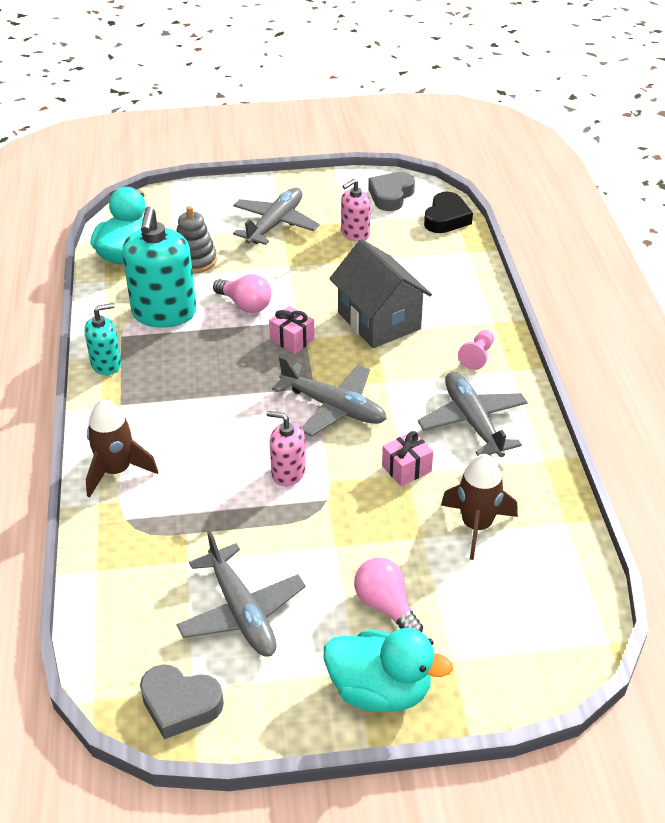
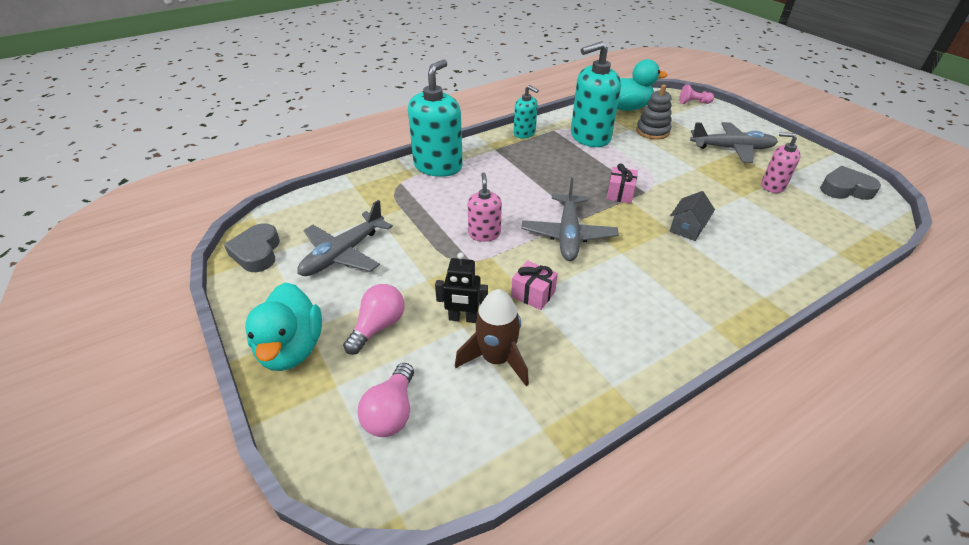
camera: 65 degrees right, 0 degrees up
(116, 471) = (438, 166): brown rocket -> turquoise soap dispenser
(245, 305) = (633, 163): pink light bulb -> pink light bulb (391, 412)
(379, 321) = (687, 228): grey house -> grey house, size x0.51
(411, 533) = (463, 318): none -> black robot
(446, 218) = (863, 227): black heart -> none
(473, 422) = (621, 320): grey plane -> none
(477, 356) = (707, 299): pink pawn -> pink pawn (693, 103)

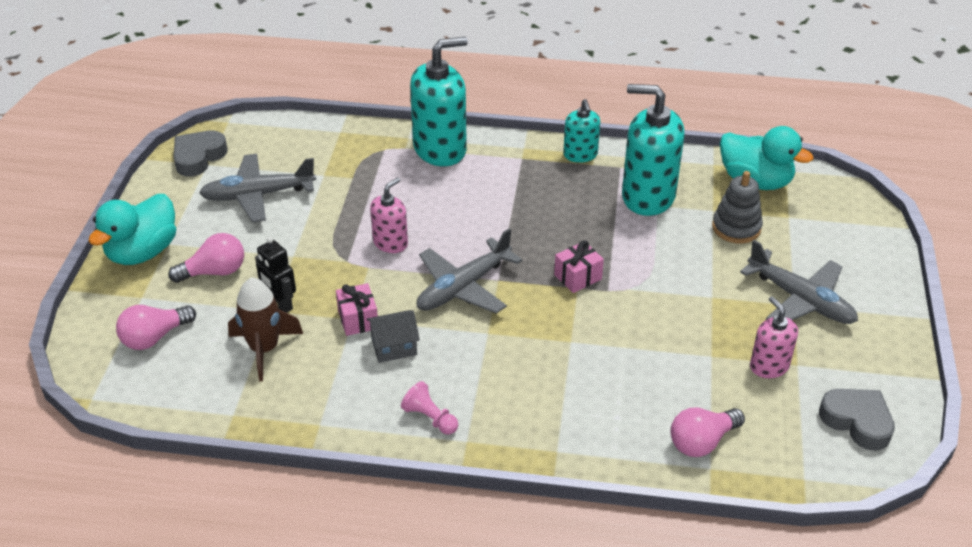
camera: 40 degrees right, 0 degrees up
(687, 228) = (589, 350): grey house -> grey house (394, 347)
(693, 103) = (860, 217): pink pawn -> pink pawn (430, 418)
(812, 241) = (702, 442): none -> pink light bulb

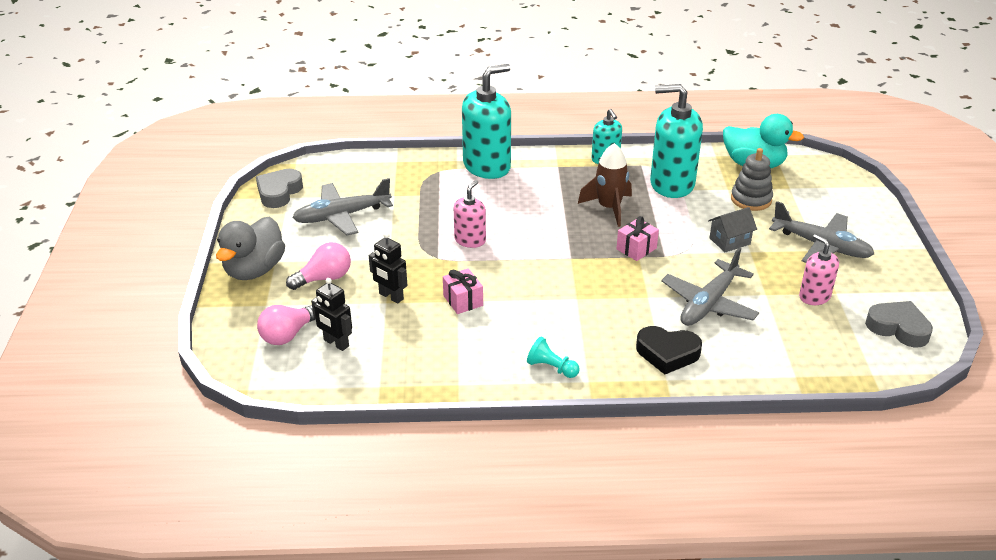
camera: 10 degrees left, 5 degrees down
(142, 252) = (254, 270): turquoise duck -> grey duck
(202, 355) = (336, 343): none -> black robot
(264, 349) = (389, 332): brown rocket -> brown rocket (609, 208)
(394, 347) = (501, 318): grey house -> grey house (729, 241)
(430, 418) = (551, 368): pink pawn -> turquoise pawn
(464, 287) = (544, 266): grey plane -> grey plane (709, 303)
(569, 418) = (667, 353): none -> black heart
(702, 442) = (782, 358): pink light bulb -> none

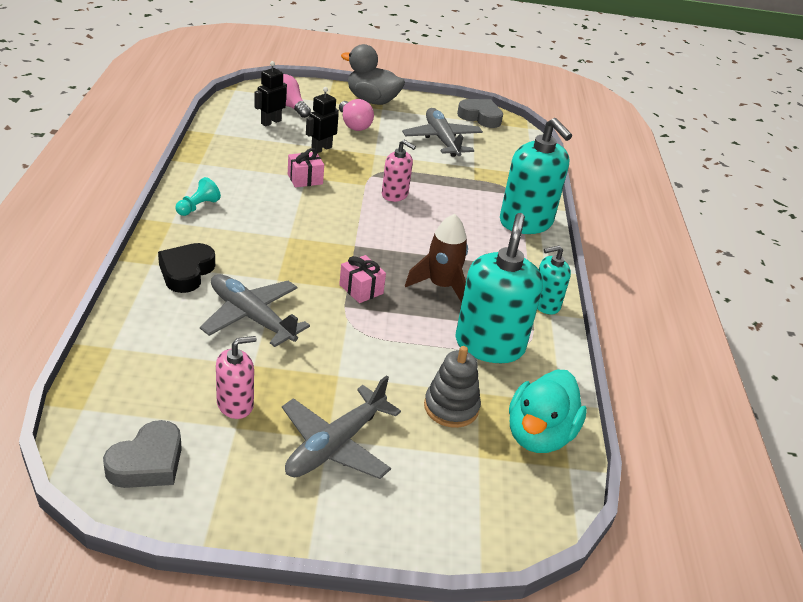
camera: 90 degrees right, 0 degrees up
(729, 241) = (362, 363): grey house -> none

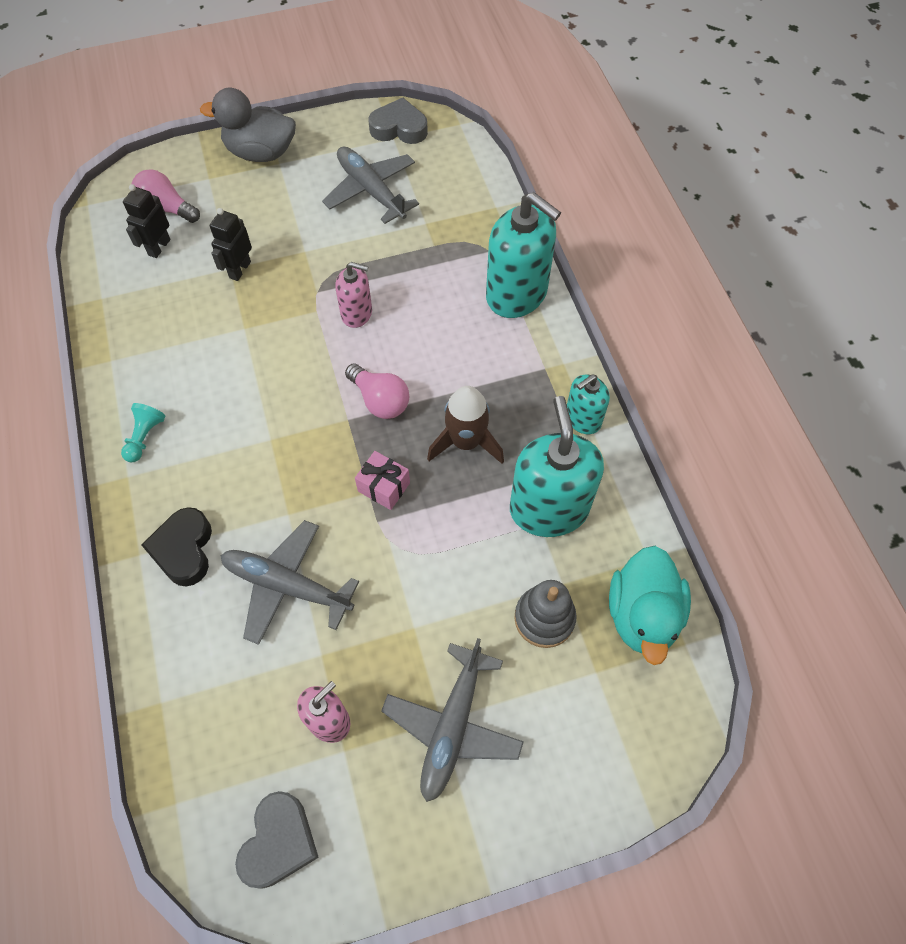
camera: 15 degrees left, 25 degrees up
(305, 179) = (244, 333): pink gift -> none
(354, 125) = (259, 208): pink light bulb -> pink light bulb (380, 400)

